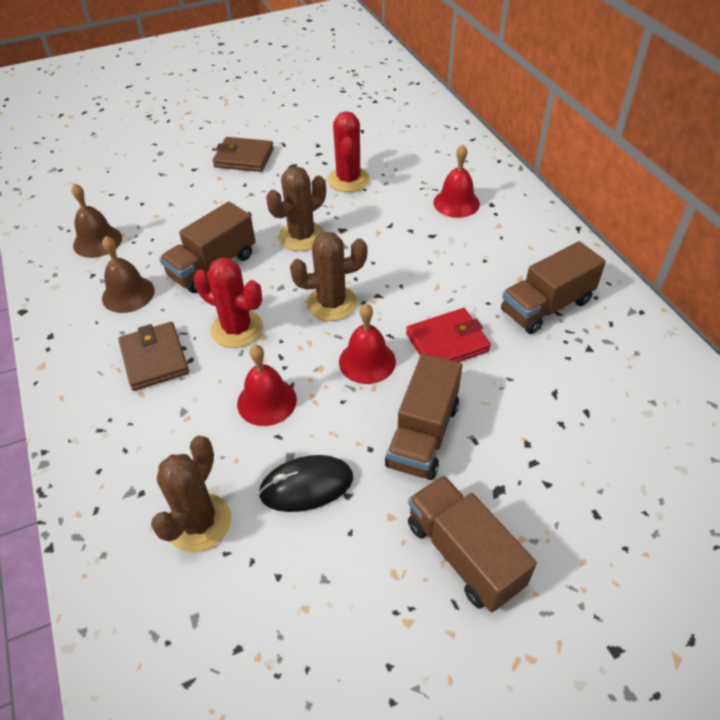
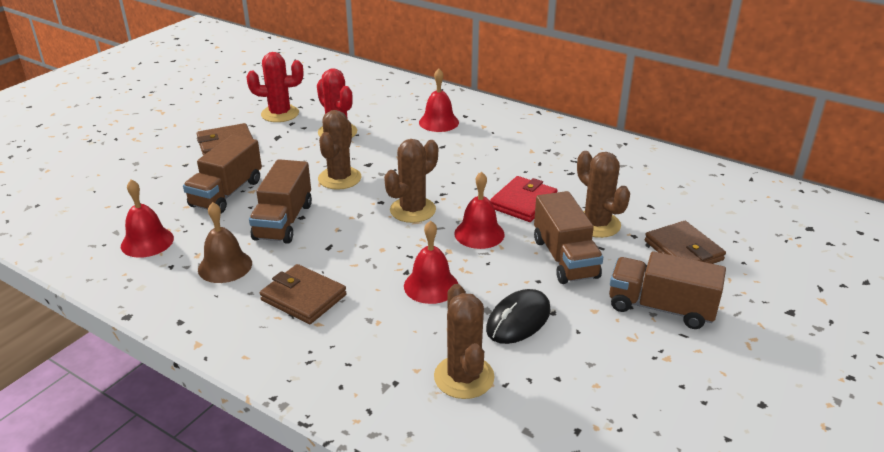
camera: 35 degrees left, 15 degrees down
(97, 241) = (147, 242): brown bell -> red bell
(237, 329) = (353, 252): red cactus -> red cactus (280, 114)
(499, 408) = (596, 224): none -> brown cactus
(546, 306) = (565, 160): brown truck -> brown truck (226, 193)
(565, 493) = (683, 250): none -> brown wallet

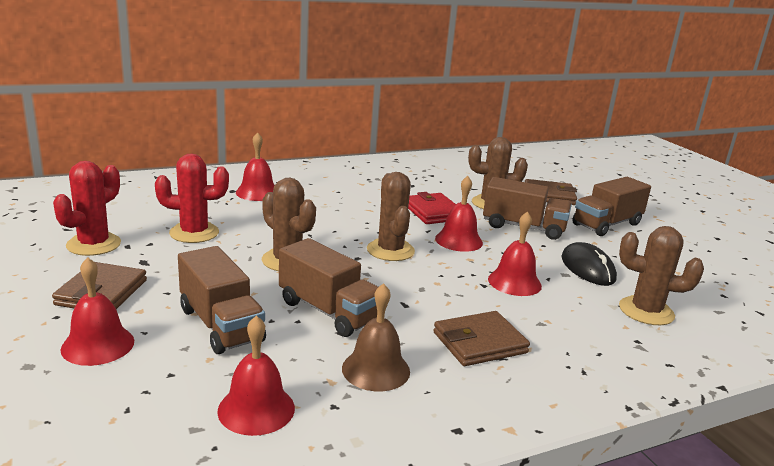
camera: 60 degrees left, 10 degrees down
(170, 170) = (98, 345): none -> red bell

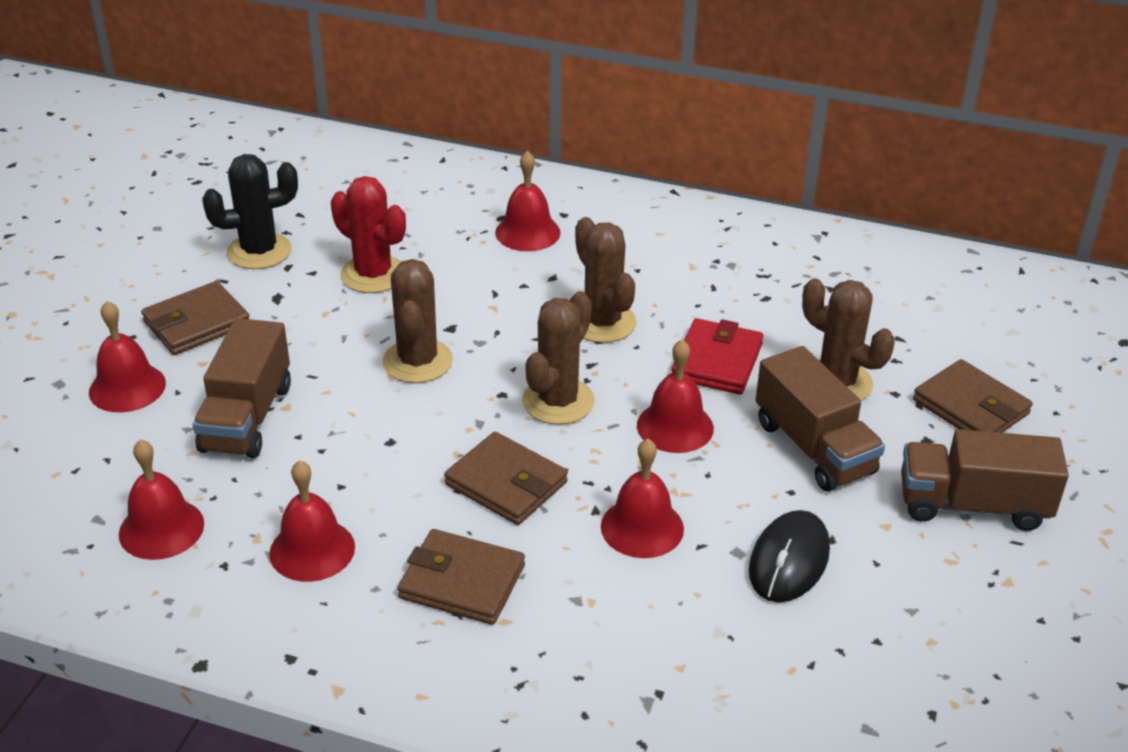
camera: 45 degrees right, 15 degrees up
(94, 244) = (259, 251): red cactus -> black cactus
(328, 311) = (365, 454): brown truck -> none
(376, 369) = (312, 550): brown bell -> red bell
(425, 292) = (506, 483): none -> brown wallet
(646, 311) = (751, 665): brown cactus -> brown cactus (602, 322)

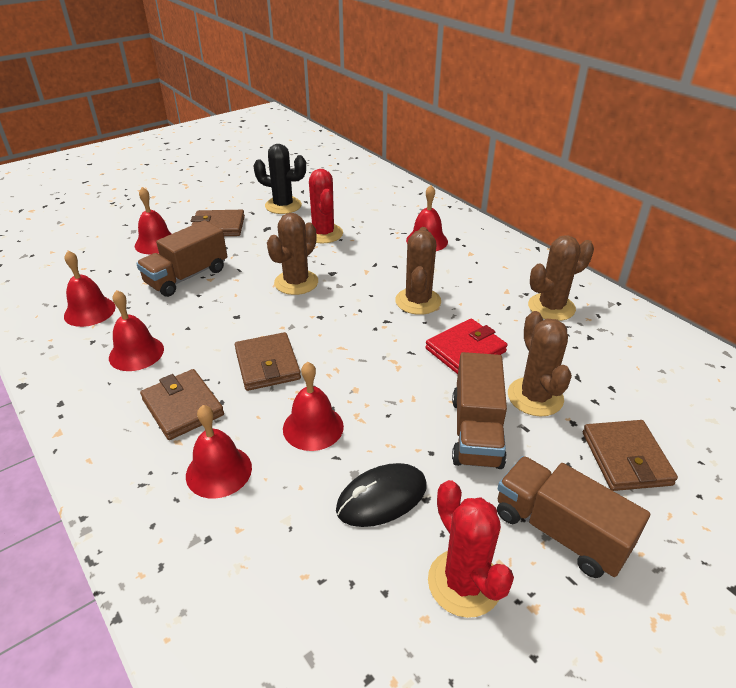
camera: 35 degrees right, 0 degrees up
(558, 401) = (345, 333): brown cactus -> brown cactus (551, 307)
(675, 426) = (398, 377): red bell -> red bell (219, 471)
(935, 594) = (464, 583): none -> red cactus

